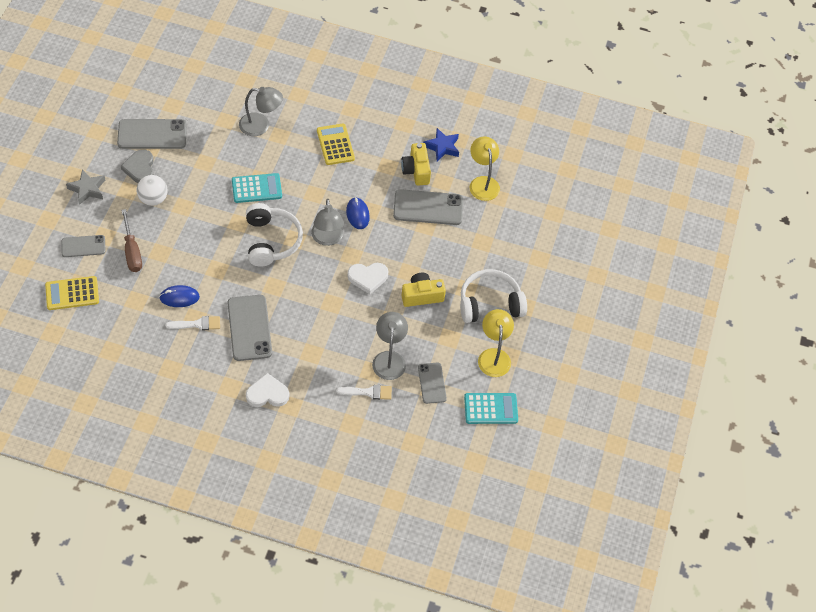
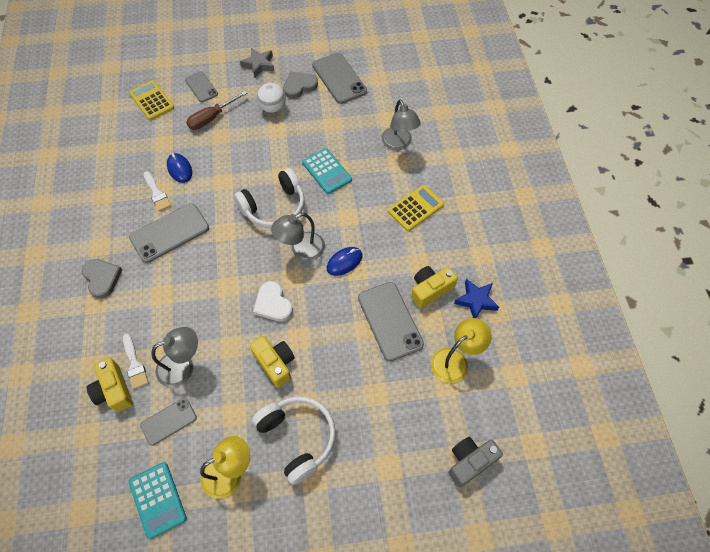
camera: 70 degrees right, 5 degrees up
(267, 394) = (102, 278): white heart -> grey heart
(384, 413) = (114, 390): none -> yellow camera
(560, 210) = (470, 462): none -> grey camera

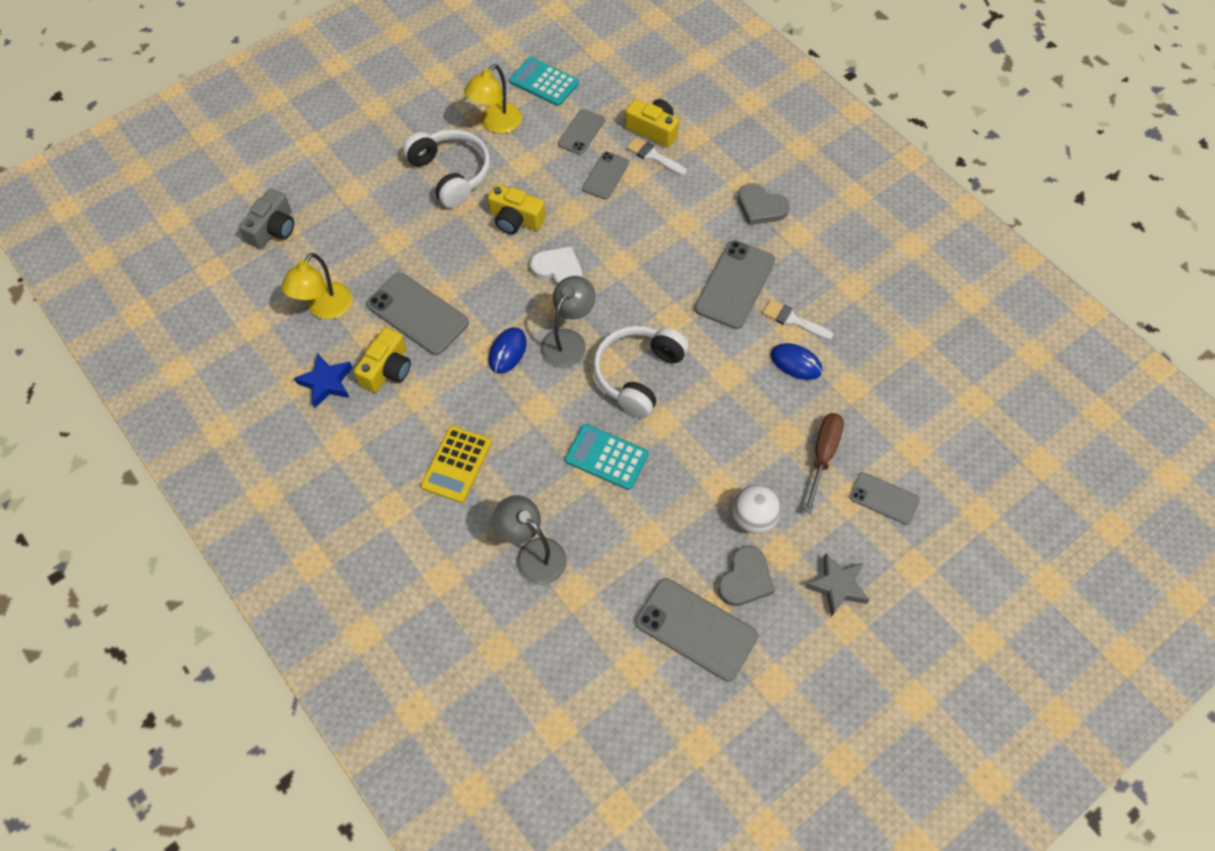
camera: 150 degrees right, 0 degrees up
(151, 100) = (928, 439): yellow calculator -> none
(183, 366) = (605, 175): grey lamp -> grey phone
(298, 438) = (451, 174): white headphones -> white headphones turned 150 degrees counterclockwise

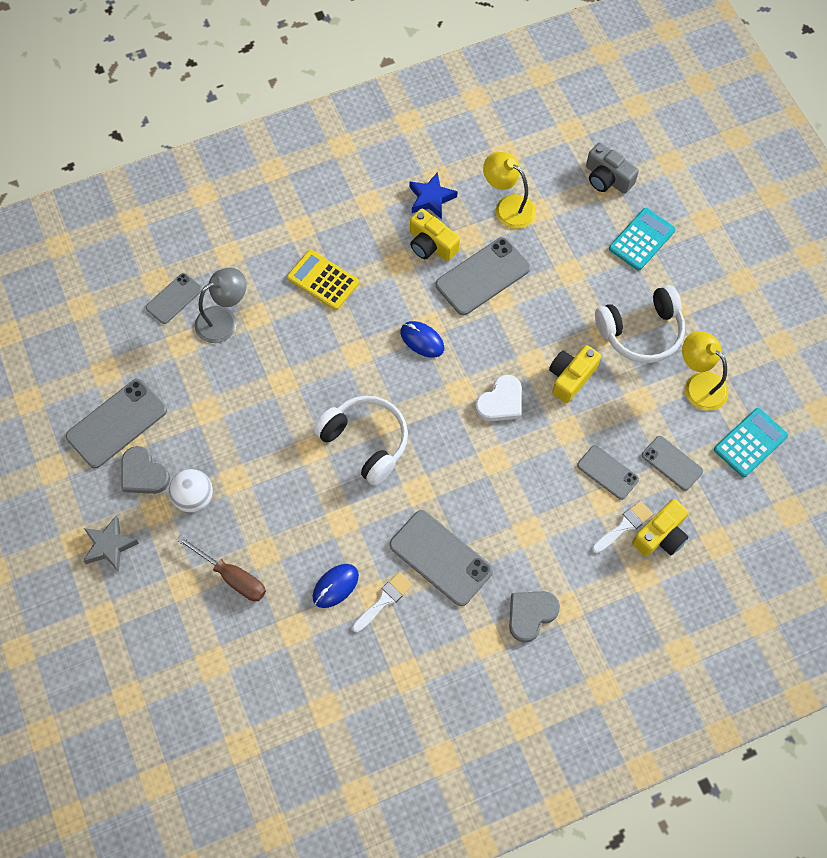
camera: 105 degrees right, 5 degrees up
(568, 340) = (419, 392): grey lamp -> none
(606, 457) = (291, 395): turquoise calculator -> turquoise calculator (641, 239)
(884, 498) = (173, 616): grey phone -> grey phone (174, 298)

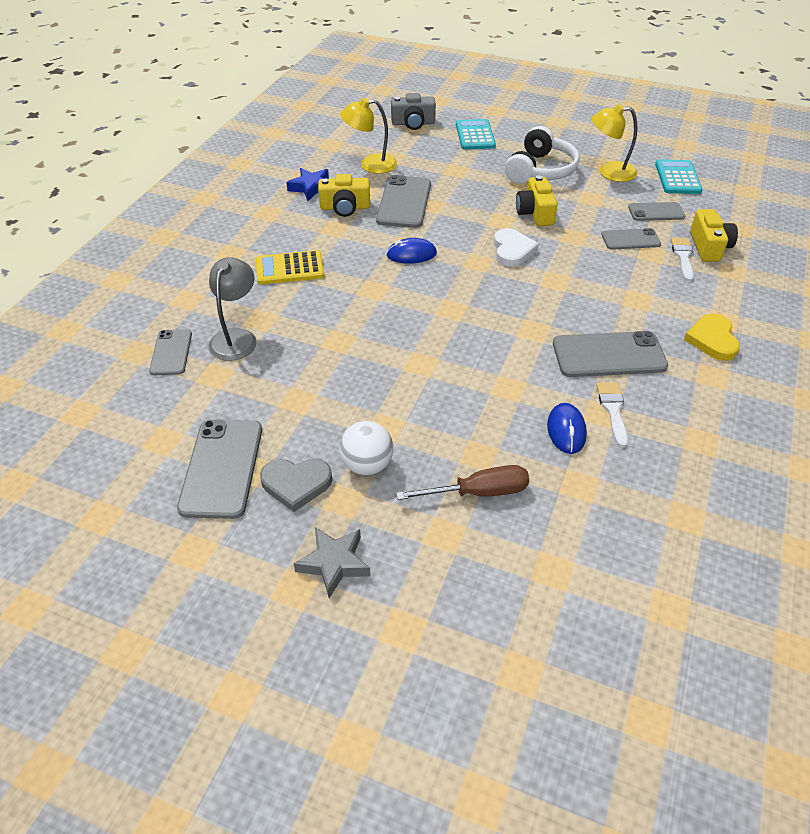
camera: 45 degrees left, 20 degrees down
(366, 442) = (455, 331): white headphones -> none
(531, 614) = (712, 340): grey heart -> yellow heart

